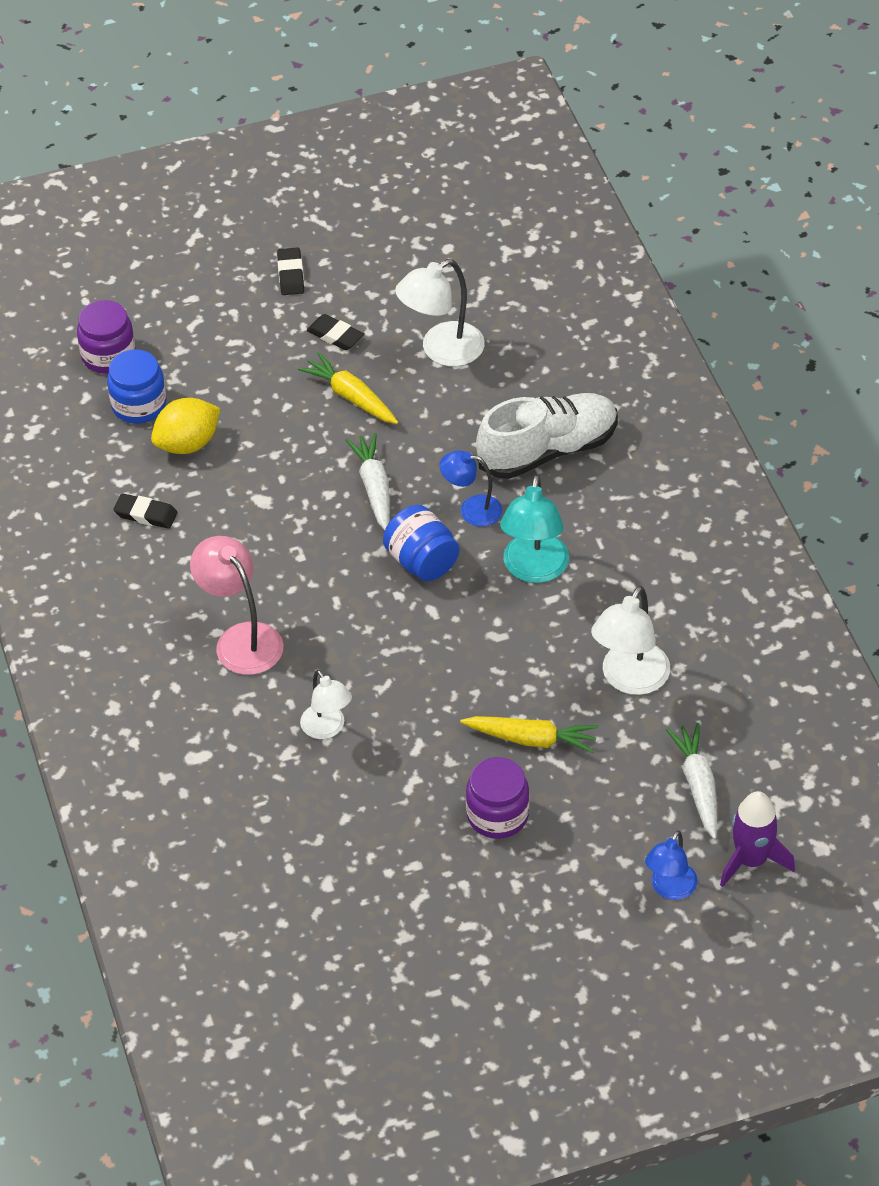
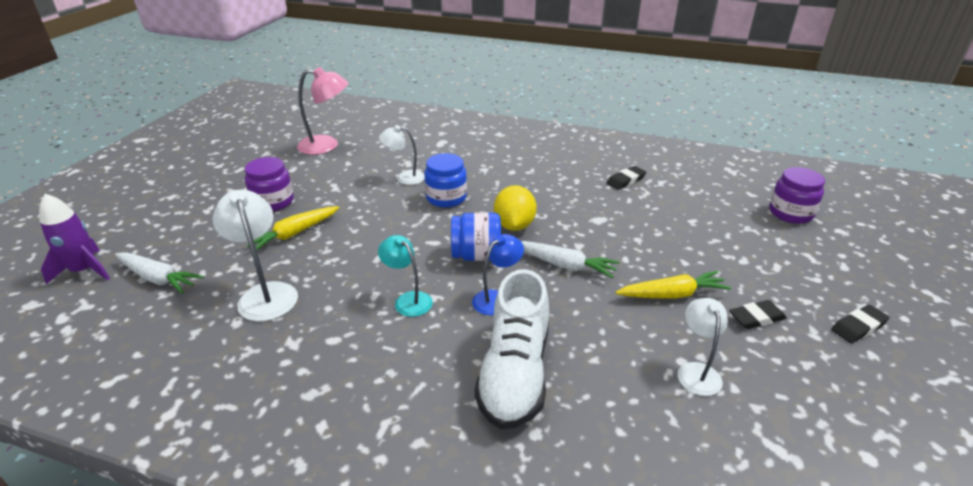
camera: 125 degrees right, 15 degrees down
(139, 405) = (729, 208): blue jar -> blue jar (446, 198)
(187, 444) = (676, 212): yellow lemon -> yellow lemon (514, 225)
(241, 639) = (497, 176): pink lamp -> pink lamp (327, 145)
(290, 274) = (858, 327): black eraser -> black eraser turned 60 degrees counterclockwise
(441, 350) = (697, 371): white lamp -> white lamp, size x0.64
(534, 570) = (408, 300): turquoise lamp -> turquoise lamp, size x0.64
(670, 889) = (134, 233): blue lamp -> none

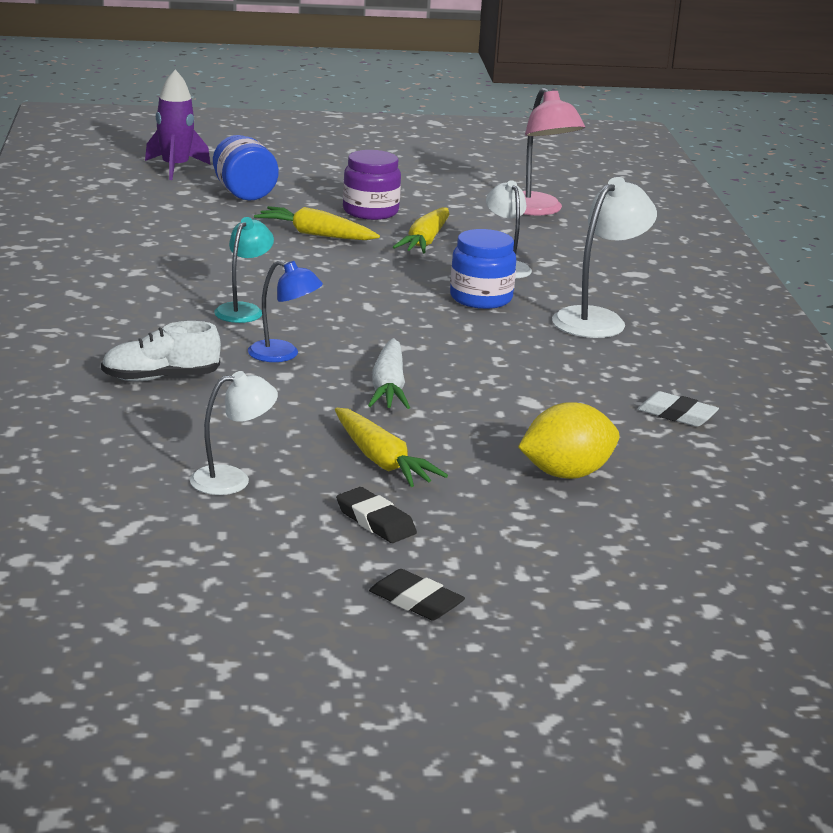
camera: 65 degrees right, 10 degrees down
(158, 278) = (187, 197): white carrot -> none
(265, 293) = (200, 245): white lamp -> white lamp (598, 319)
(343, 194) = (425, 241): none -> yellow carrot
(476, 256) = (361, 333): blue jar -> blue jar (244, 193)
(514, 225) = (454, 347): yellow lemon -> yellow lemon (566, 474)
(514, 373) = (160, 378): white shoe -> white shoe, size x0.60
(625, 180) = (677, 414): black eraser -> white eraser
(790, 213) = (724, 561): purple jar -> none

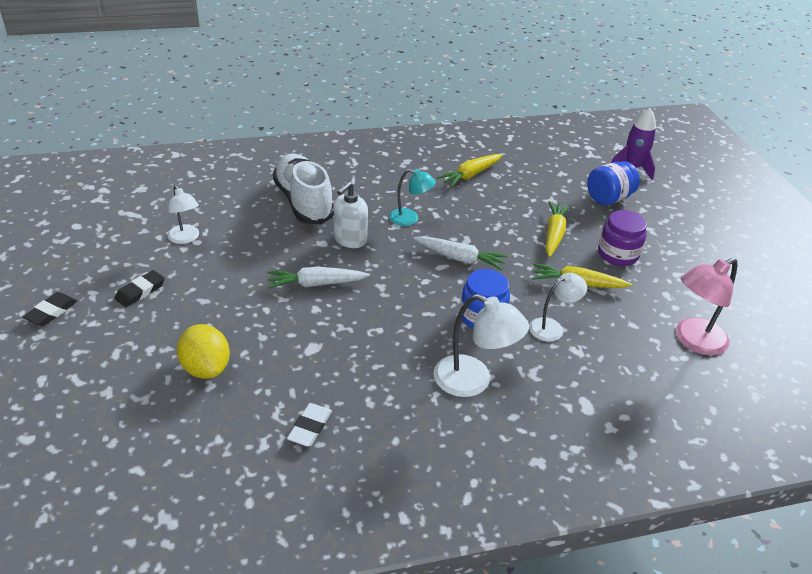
camera: 80 degrees right, 15 degrees up
(160, 378) = (303, 202): white shoe -> white shoe, size x1.67
(283, 354) = (350, 239): blue lamp -> white soap dispenser
(353, 293) = (460, 258): none -> white carrot
(382, 461) = (214, 288): yellow carrot -> yellow carrot (470, 175)

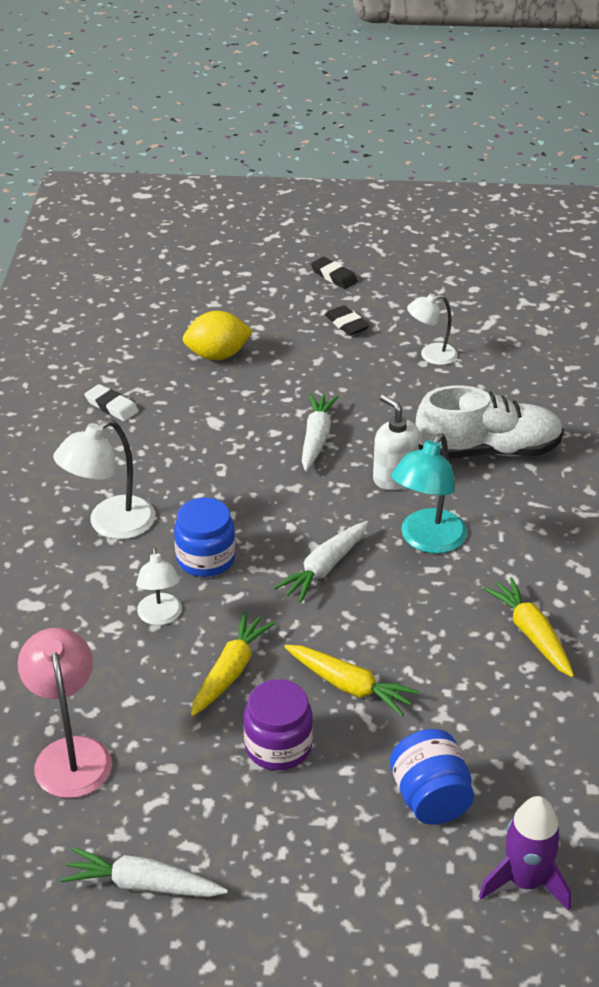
camera: 110 degrees right, 0 degrees up
(410, 219) = (427, 540): turquoise lamp -> turquoise lamp, size x1.55
(746, 287) = (143, 884): none -> white carrot

